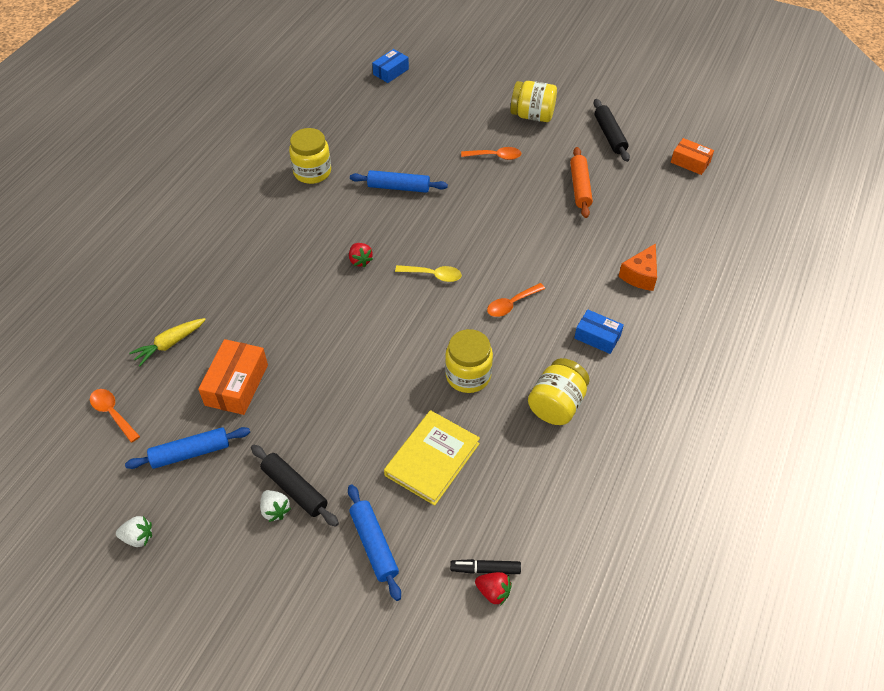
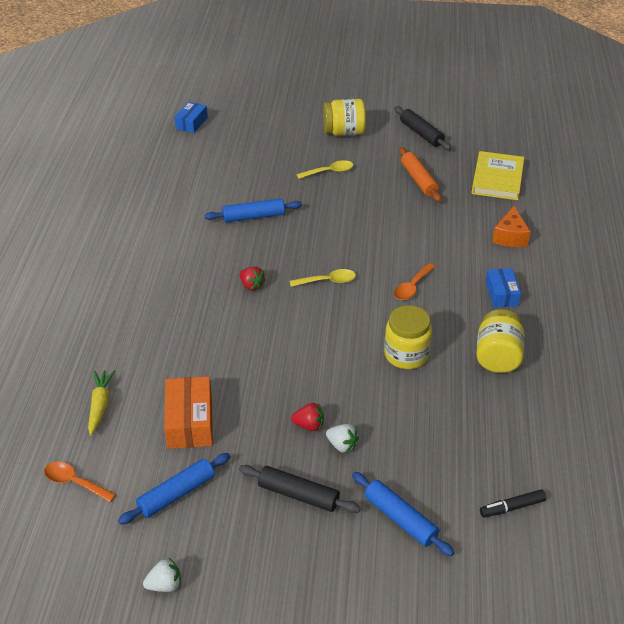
camera: 20 degrees left, 10 degrees down
(169, 344) = (100, 405): yellow carrot -> yellow carrot turned 150 degrees clockwise
(275, 510) = (290, 518): white strawberry -> white strawberry (342, 445)
(312, 172) = (162, 222): yellow jar -> none
(432, 459) = (413, 432): yellow book -> yellow book (497, 179)
(493, 592) = (529, 523): red strawberry -> red strawberry (309, 425)
(495, 156) = (329, 172): orange spoon -> yellow spoon
(597, 337) = (501, 294): blue box -> blue box turned 75 degrees clockwise
(690, 162) = (501, 140): orange box -> none

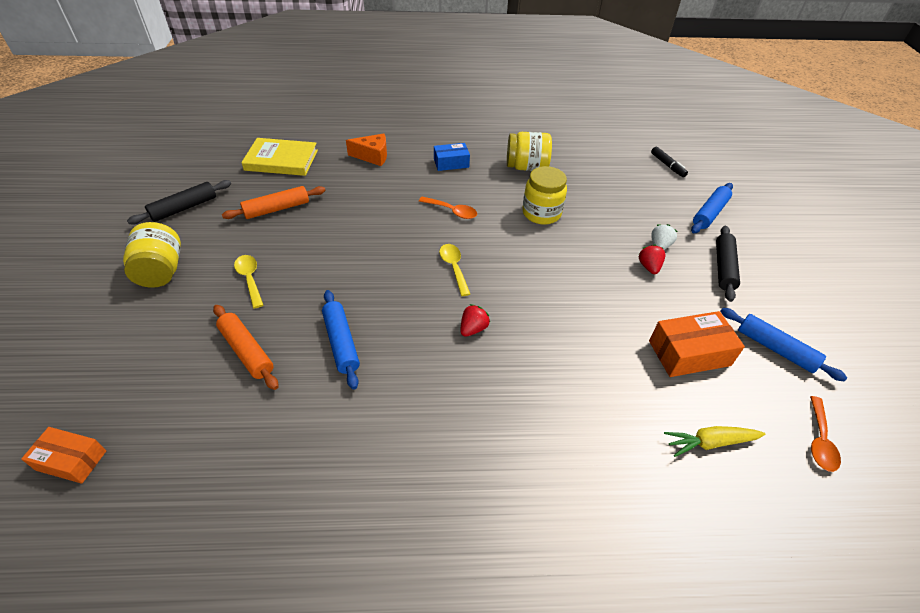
camera: 100 degrees left, 5 degrees up
(165, 585) = (864, 341): white strawberry -> none
(191, 123) = (71, 460): blue box -> orange box
(256, 175) = (246, 351): none -> orange rolling pin

